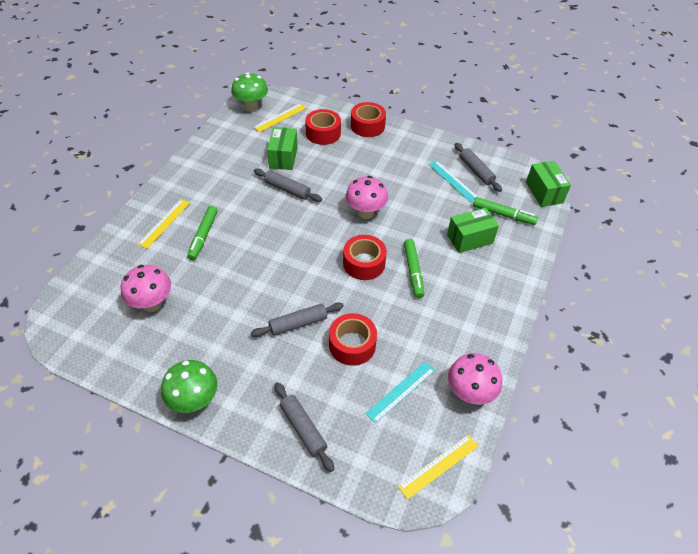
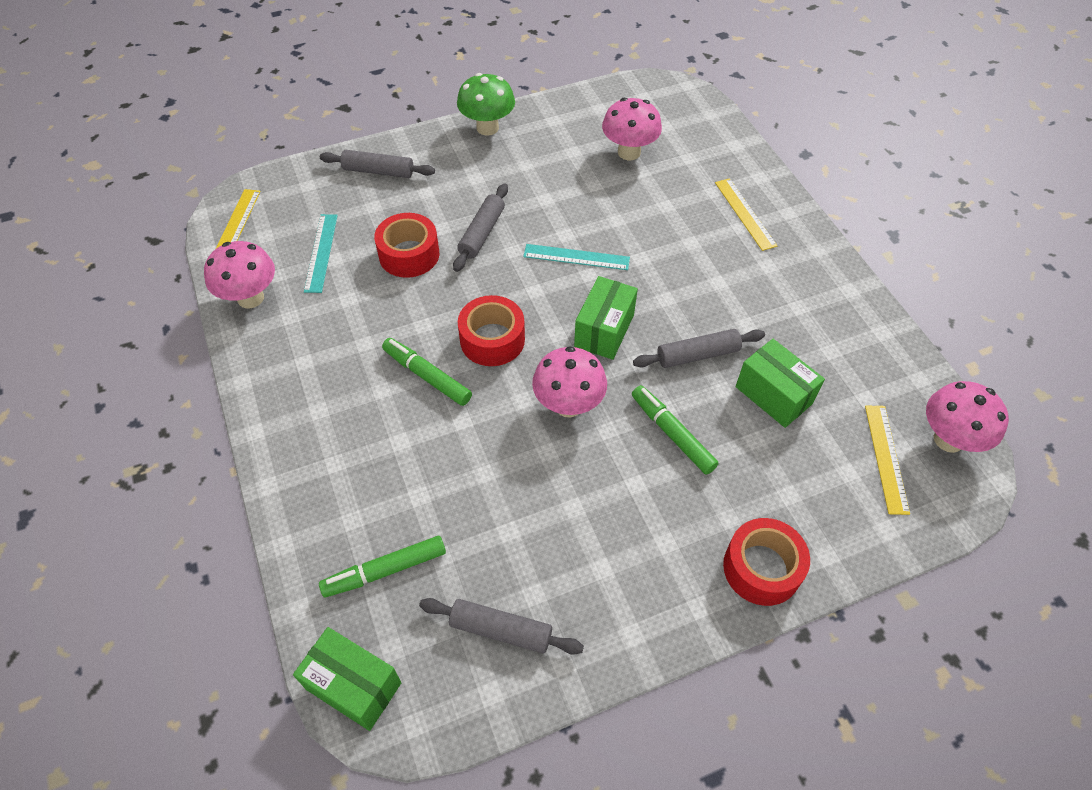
camera: 135 degrees right, 5 degrees up
(203, 236) = (689, 232): green marker -> green marker (672, 433)
(251, 107) = (948, 439): green mushroom -> pink mushroom
(323, 133) = (794, 487): red tape -> none
(453, 181) = (516, 571): turquoise ruler -> turquoise ruler (576, 257)
(470, 239) = (398, 482): green box -> green box (604, 330)

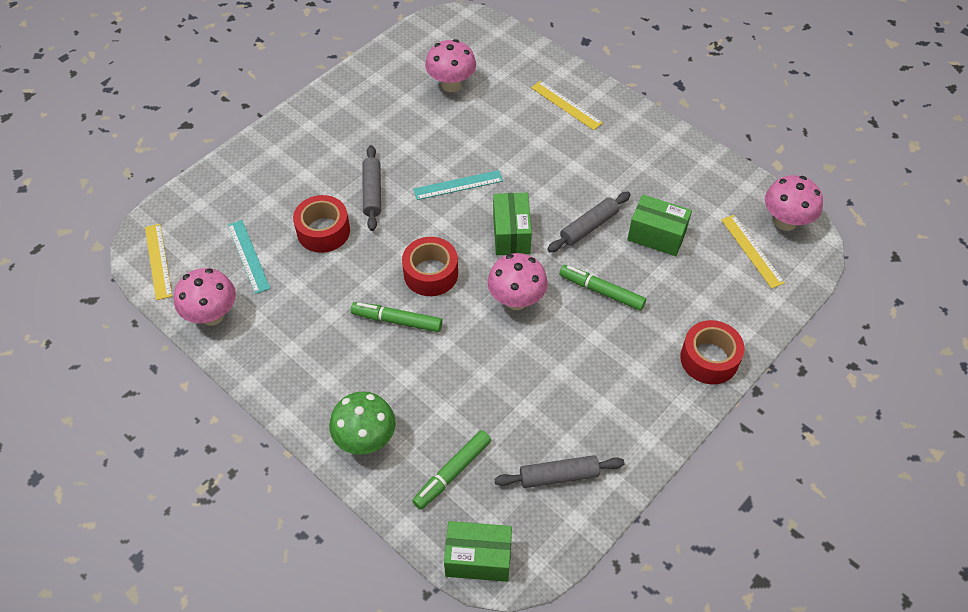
camera: 25 degrees left, 0 degrees up
(378, 171) = (253, 171): grey rolling pin -> none
(487, 128) = (324, 102): green mushroom -> green mushroom (366, 439)

